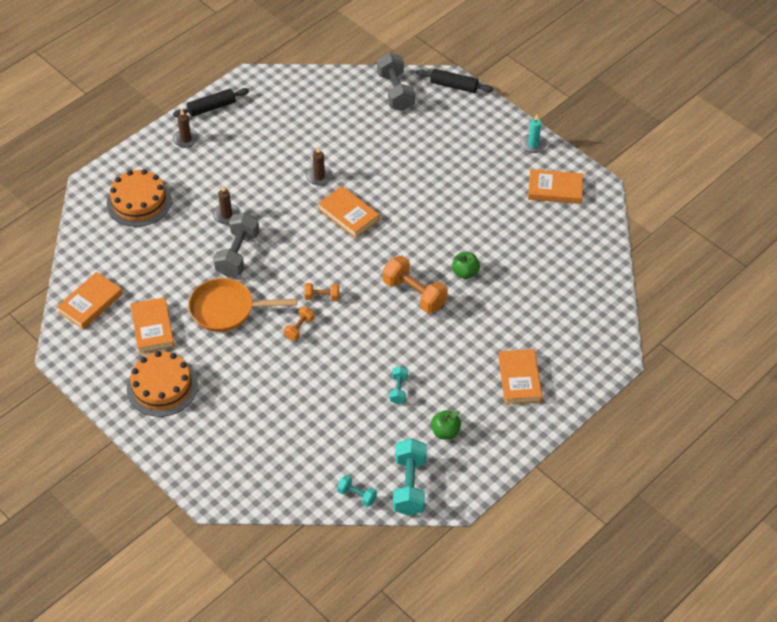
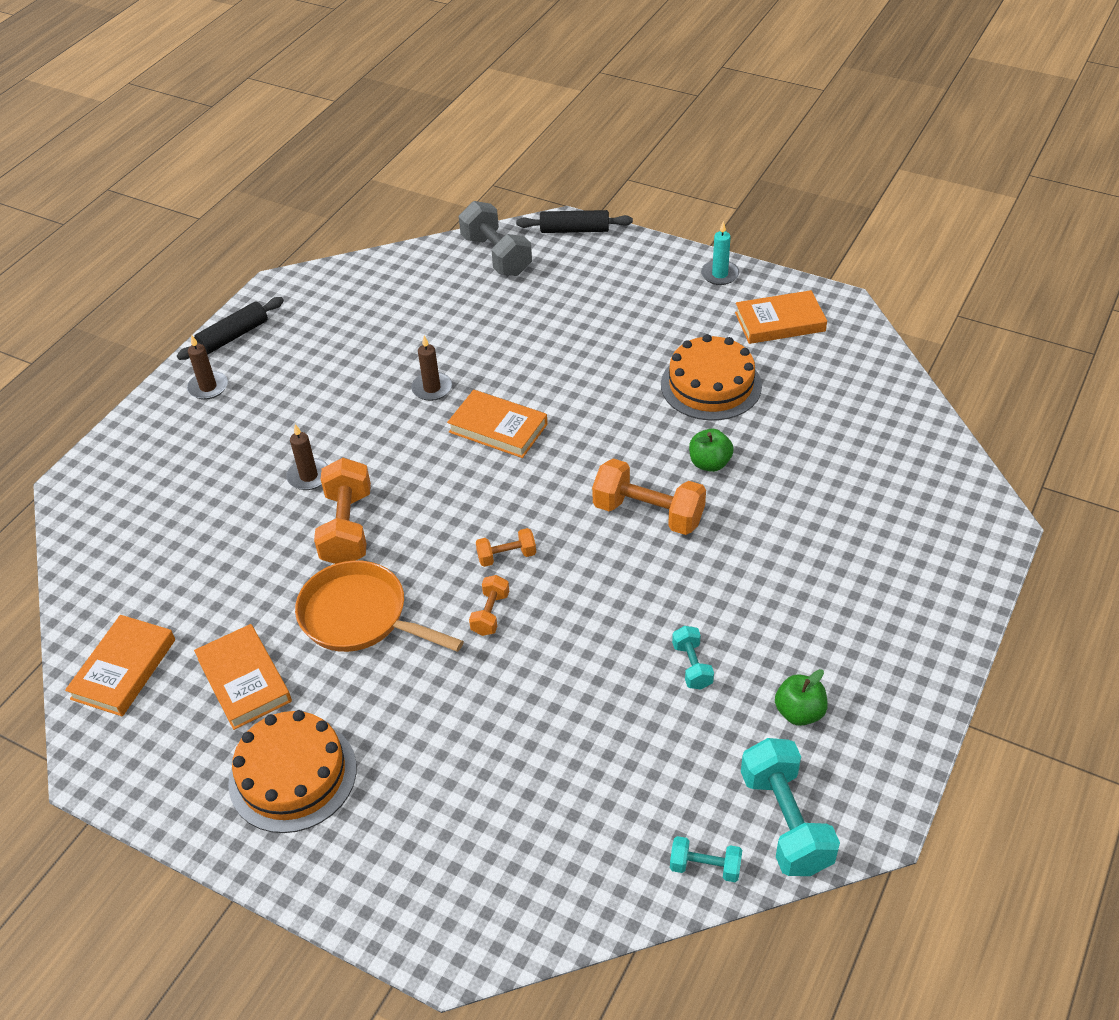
camera: 15 degrees left, 5 degrees down
(139, 202) = (161, 492): orange cake -> orange cake (711, 385)
(227, 309) = (360, 616): orange pan -> orange pan turned 45 degrees clockwise
(237, 254) = (347, 528): grey dumbbell -> orange dumbbell
(519, 379) = (871, 596): orange book -> none

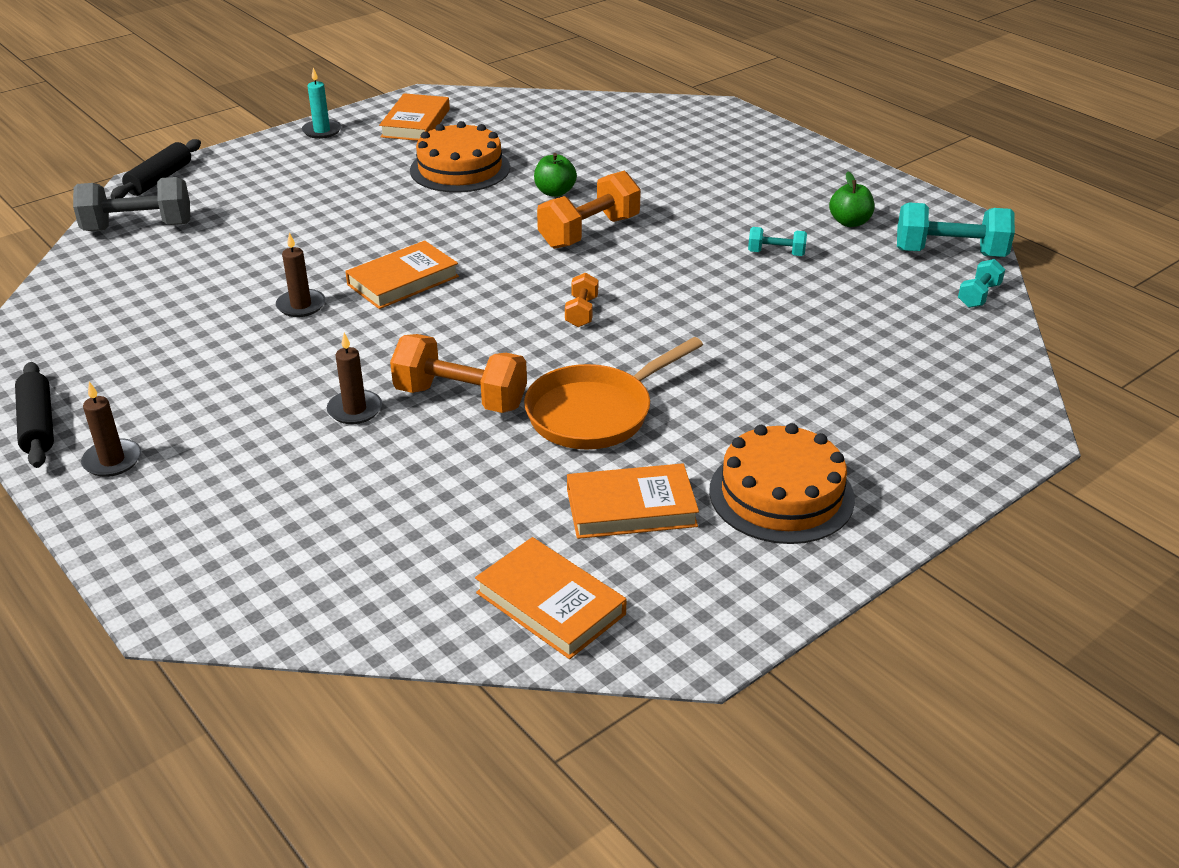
camera: 70 degrees left, 10 degrees down
(490, 614) = (648, 336): orange dumbbell -> none

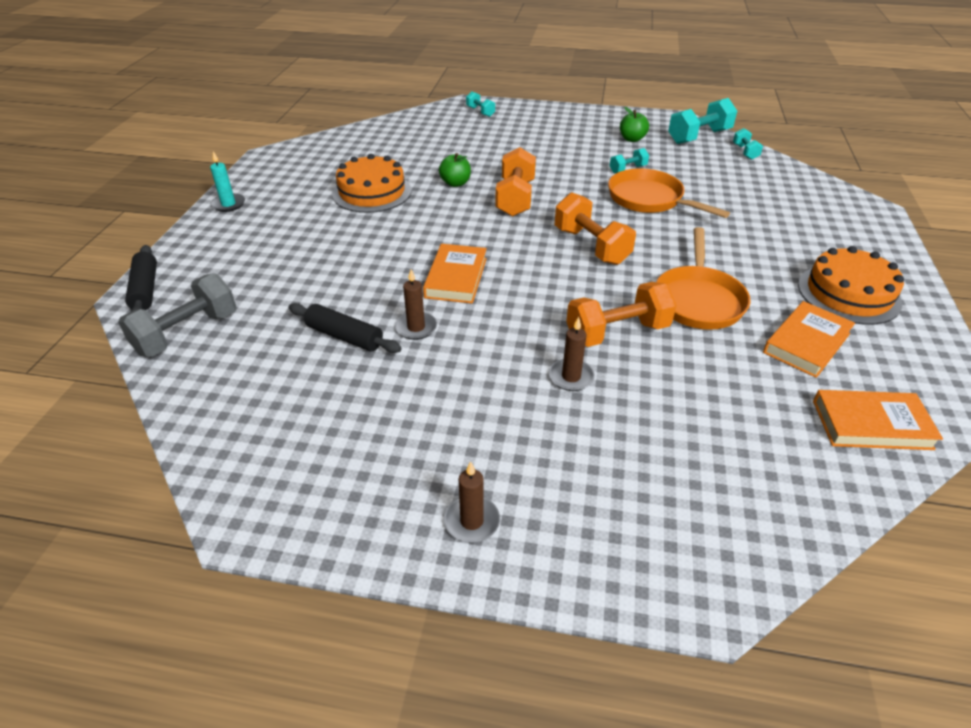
camera: 40 degrees left, 5 degrees up
(38, 425) = (363, 534): black rolling pin -> black rolling pin (345, 336)
(415, 123) = (291, 174): orange book -> none
(581, 312) = (591, 246): orange dumbbell -> orange dumbbell, size x1.90
(718, 124) = (480, 112): none -> turquoise dumbbell
(738, 295) = (649, 199): none -> orange pan

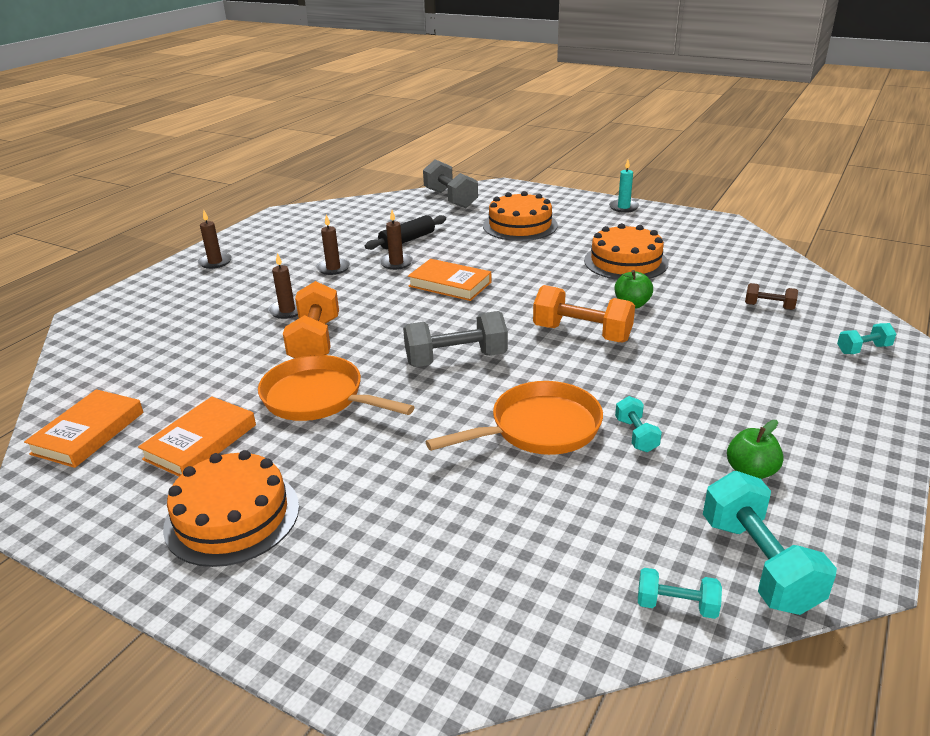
camera: 110 degrees right, 10 degrees down
(145, 289) = (509, 187): black rolling pin -> none
(286, 260) = (520, 225): none -> orange cake
(435, 136) = (769, 306): none -> brown dumbbell
(448, 377) = (333, 268): none -> brown candle
(591, 246) = (456, 359): orange dumbbell -> grey dumbbell
(806, 343) = (200, 442): orange book -> orange book turned 60 degrees clockwise

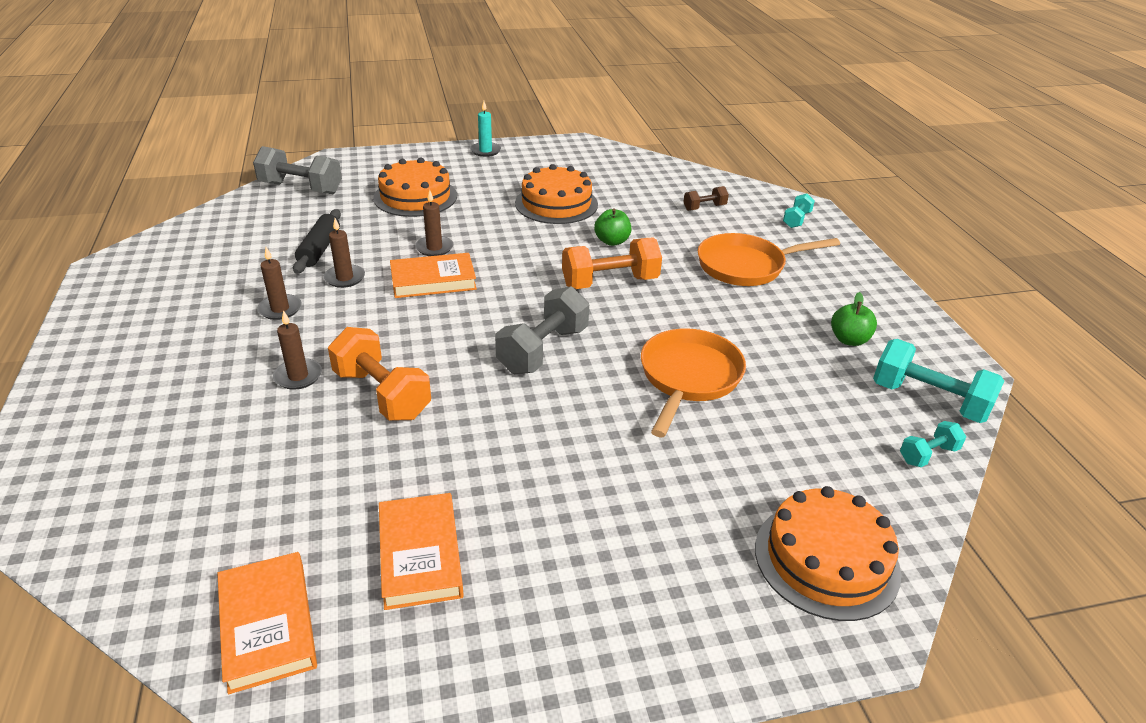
camera: 45 degrees left, 5 degrees up
(215, 262) = (106, 358): brown candle -> brown candle (434, 248)
(232, 516) = (563, 598): orange cake -> orange cake (826, 559)
(318, 398) = (473, 447): orange pan -> orange pan (746, 266)
(636, 435) = (755, 349): turquoise dumbbell -> none

